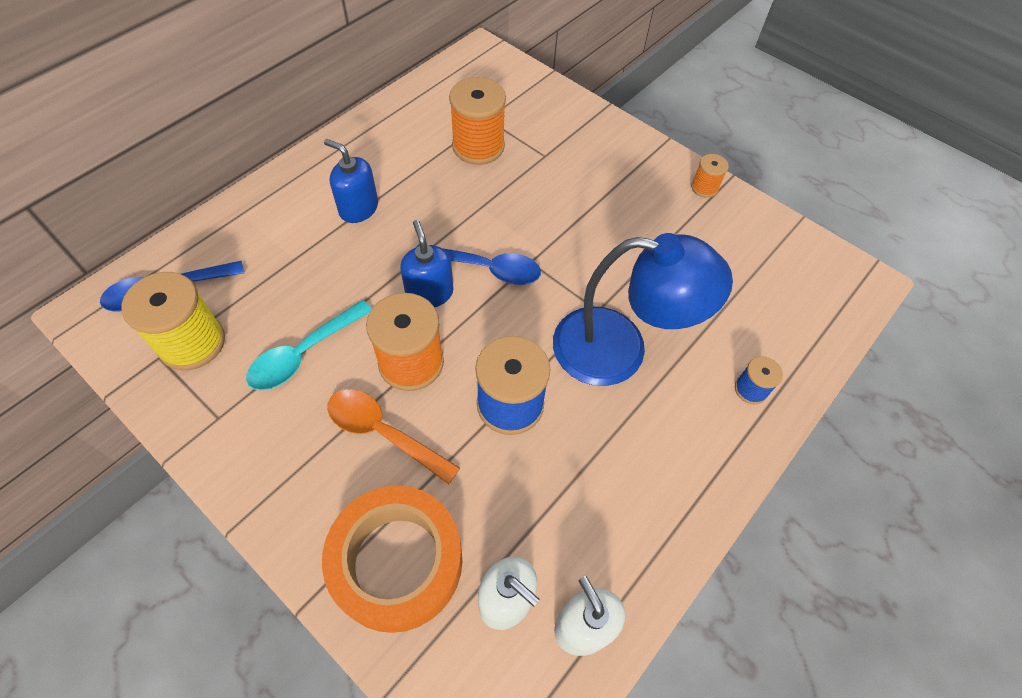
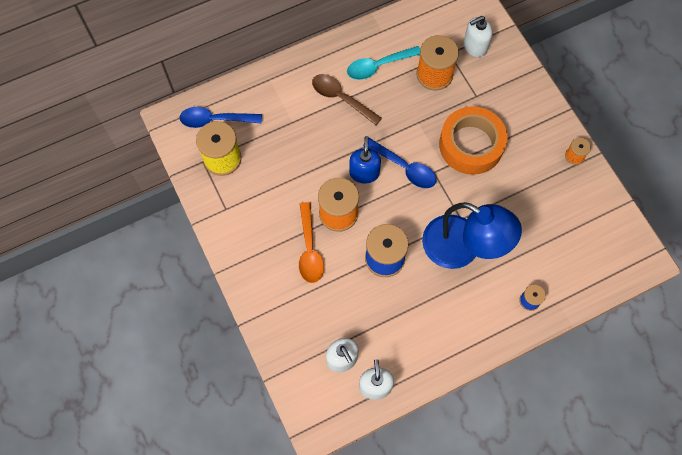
camera: 25 degrees right, 10 degrees up
(304, 353) = (281, 187): turquoise spoon -> turquoise spoon (378, 66)
(358, 208) = (341, 98): blue soap dispenser -> brown spoon
(383, 433) = (309, 249): orange spoon -> orange spoon turned 150 degrees counterclockwise
(397, 562) = (294, 320): orange tape -> orange tape (471, 145)
(516, 103) = (475, 46): none -> white soap dispenser

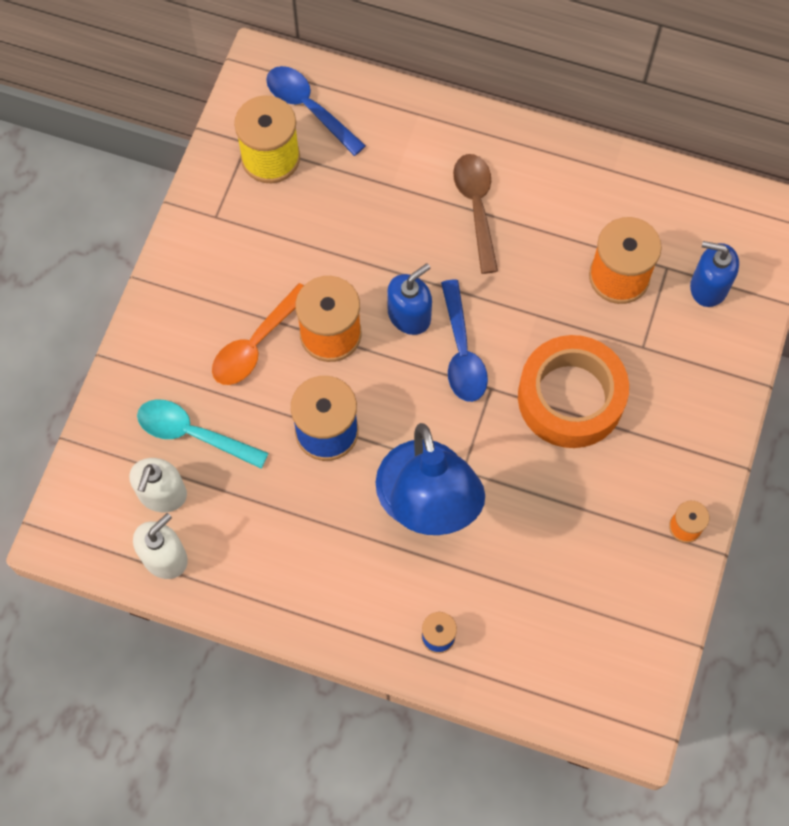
camera: 45 degrees right, 0 degrees up
(378, 66) = (562, 208): turquoise spoon -> turquoise spoon (193, 434)
(475, 46) = (708, 287): white soap dispenser -> blue soap dispenser

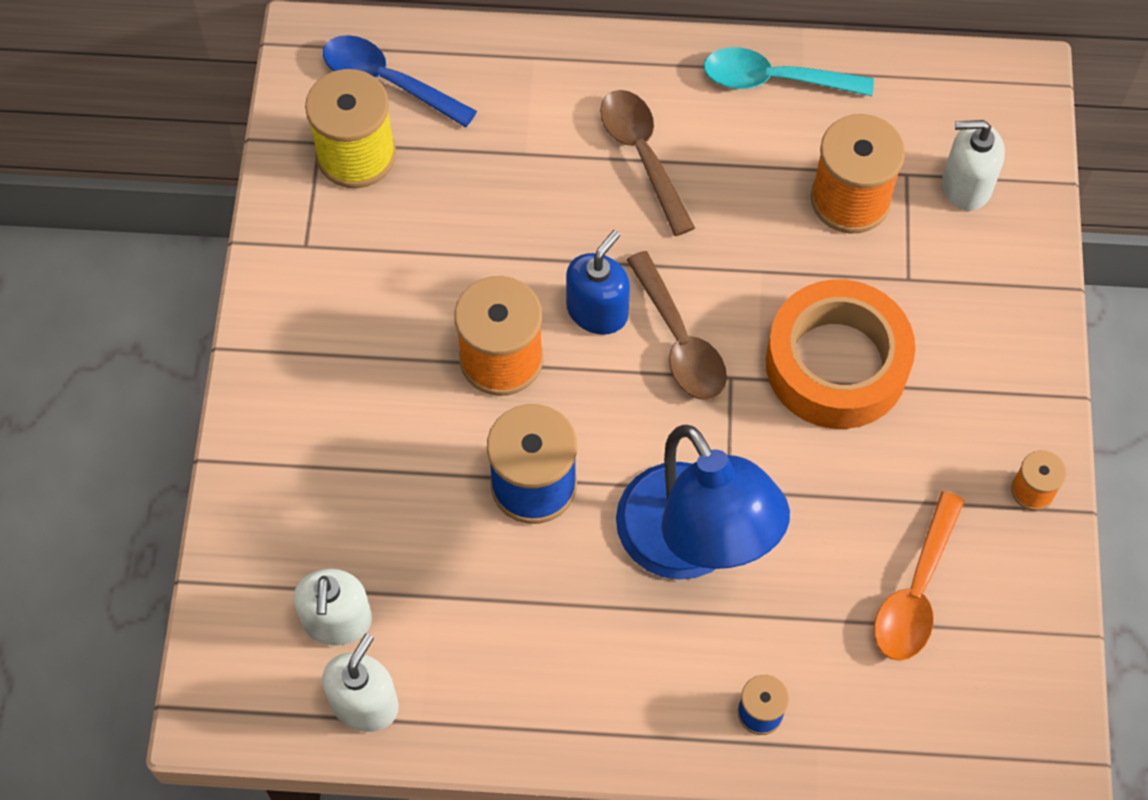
camera: 15 degrees left, 5 degrees down
(193, 434) = (356, 532): turquoise spoon -> turquoise spoon (775, 80)
(256, 344) = (407, 395): orange spoon -> orange spoon (916, 591)
(462, 352) = (679, 340): blue spoon -> brown spoon
(708, 287) = (966, 185): blue soap dispenser -> white soap dispenser

